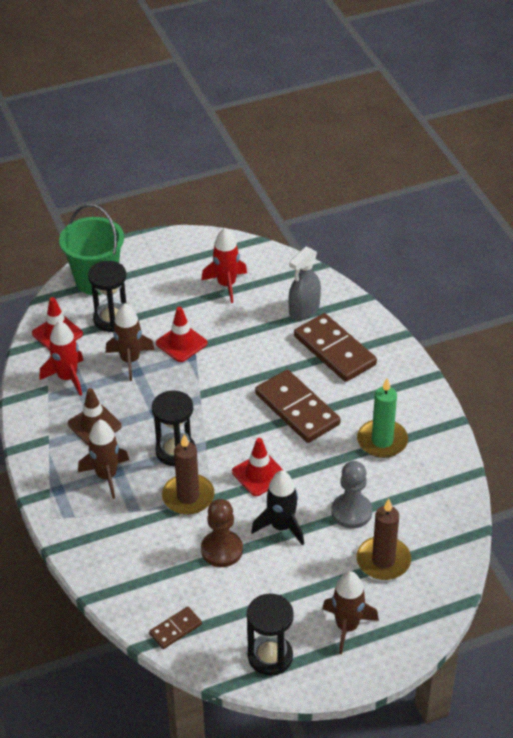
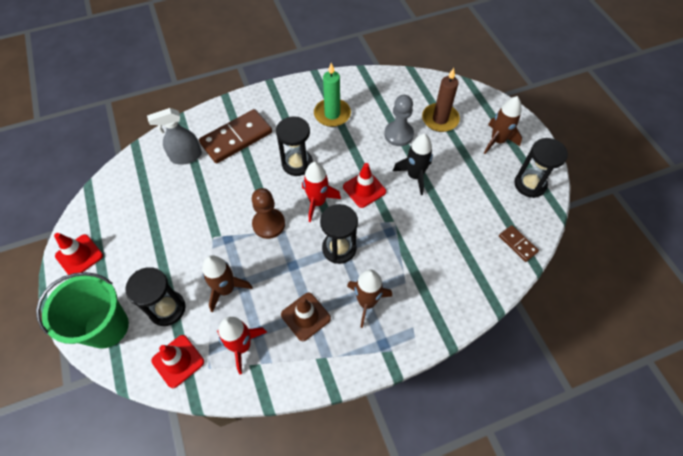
camera: 90 degrees left, 15 degrees up
(181, 343) = (210, 247): red traffic cone -> red traffic cone (79, 256)
(188, 496) = (388, 238): brown candle -> none
(222, 550) = (440, 214): brown pawn -> brown pawn (269, 224)
(226, 285) = (142, 212): red rocket -> red rocket (317, 202)
(297, 409) = (297, 163): brown domino -> black hourglass
(304, 310) = (186, 156): grey spray bottle -> grey spray bottle turned 120 degrees clockwise

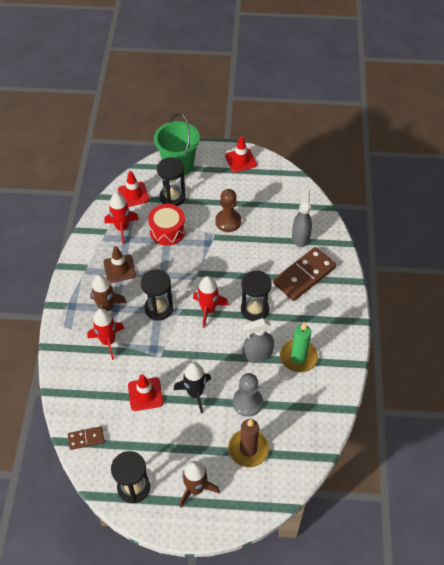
camera: 115 degrees right, 5 degrees down
(226, 289) = (167, 231): brown rocket -> red drum
(236, 138) = (304, 275): brown domino -> brown domino turned 60 degrees clockwise
(269, 224) = (206, 271): brown pawn -> brown pawn (228, 221)
(346, 144) = (257, 354): none -> grey spray bottle
(364, 189) = (202, 348): red traffic cone -> red traffic cone (145, 394)
(406, 279) = (108, 341): none -> red rocket

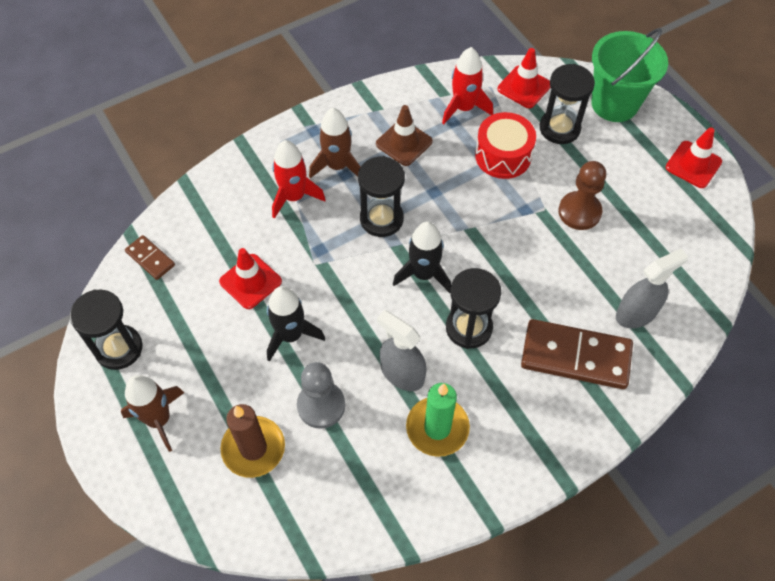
camera: 55 degrees right, 5 degrees up
(208, 310) = (423, 274): red rocket -> black rocket

